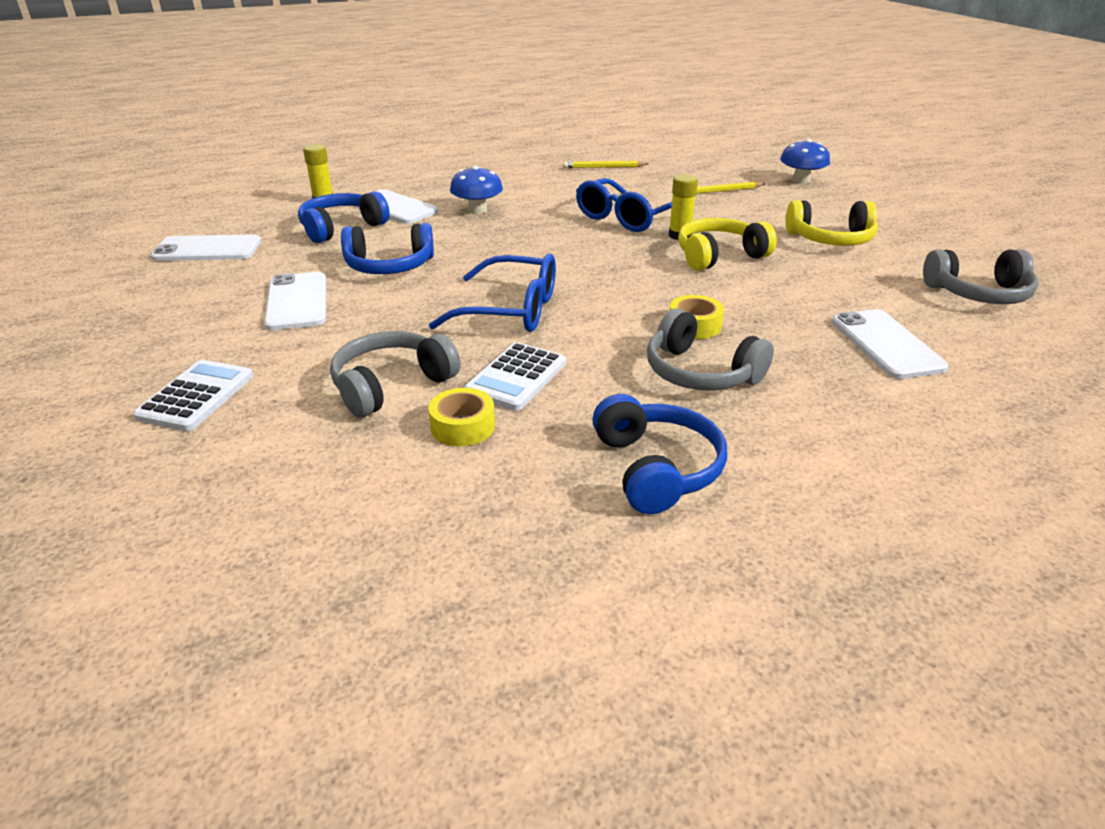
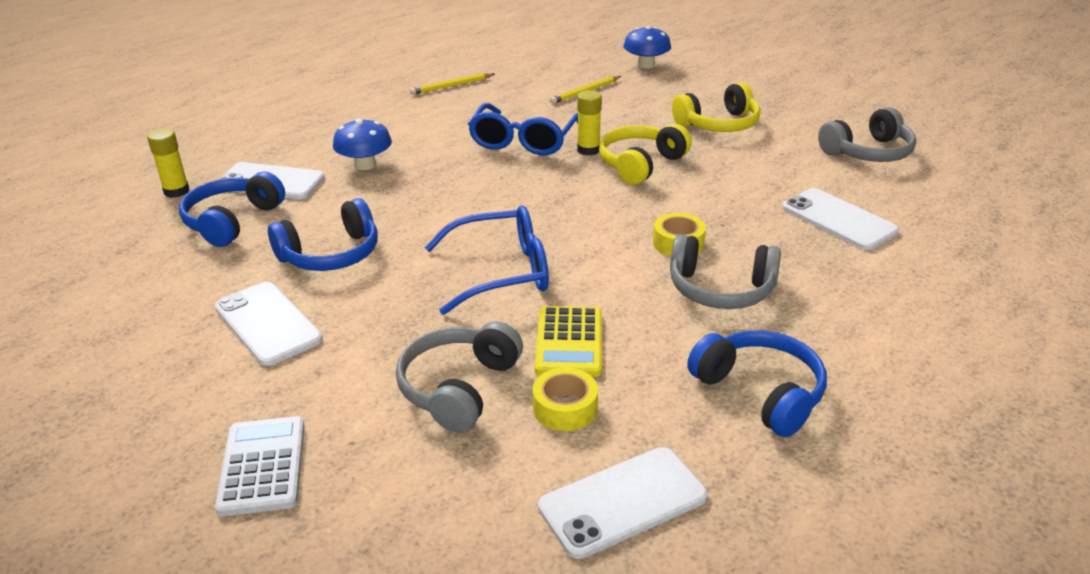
camera: 25 degrees left, 0 degrees up
(207, 249) = (92, 287): white phone -> white phone (622, 501)
(516, 377) = (569, 342): white calculator -> yellow calculator

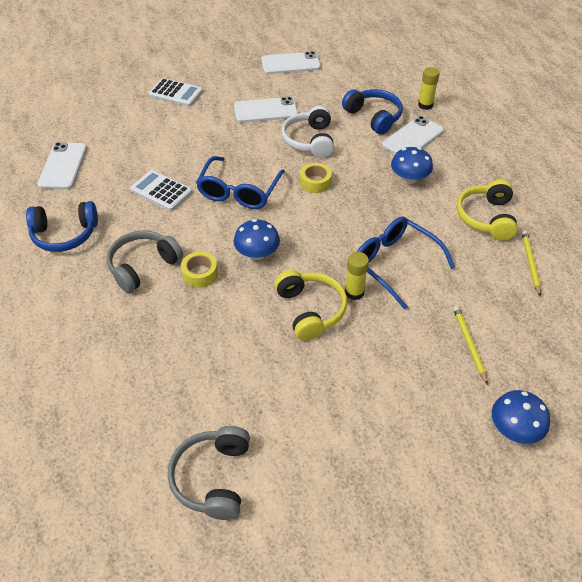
camera: 120 degrees right, 15 degrees up
(331, 254) = (309, 141): blue headphones -> white headphones
(459, 388) = (167, 148): grey headphones -> none
(565, 408) = (123, 172): yellow tape -> yellow tape (315, 182)
(569, 342) = (161, 191): yellow calculator -> white calculator
(600, 218) = (257, 253): none -> blue mushroom
(718, 124) = (341, 402): yellow headphones -> yellow headphones (486, 217)
(838, 219) = (149, 374): white phone -> white phone (290, 64)

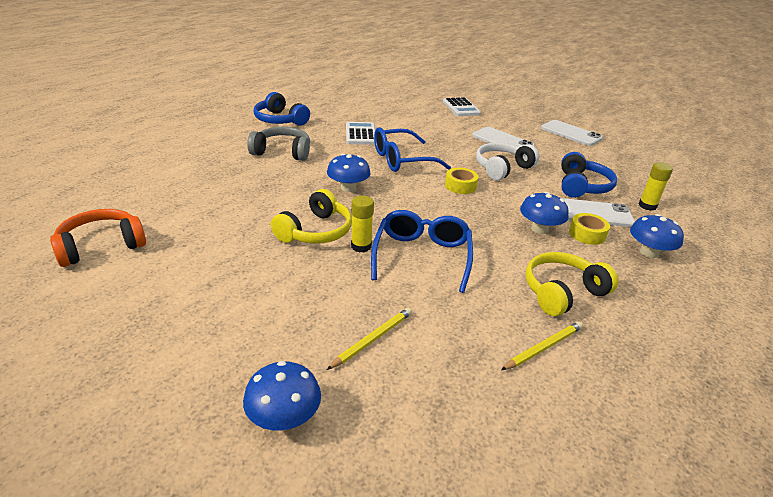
camera: 50 degrees right, 15 degrees down
(63, 166) = (338, 100): white phone -> none
(200, 274) = (299, 173): yellow tape -> yellow tape (587, 234)
(213, 478) = (101, 246): grey headphones -> orange headphones
(476, 146) = (649, 252): none -> blue mushroom

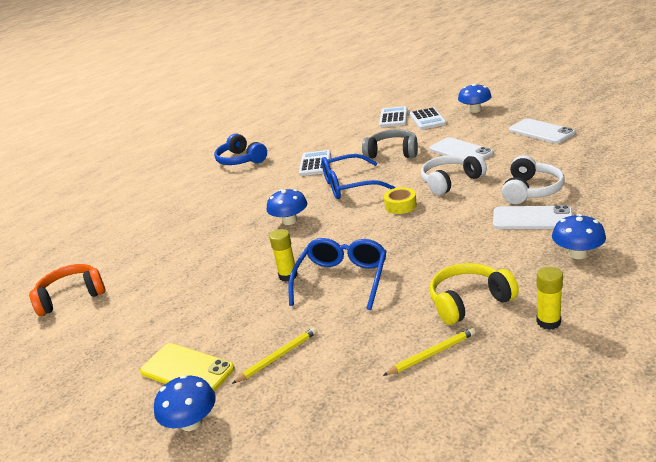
camera: 15 degrees right, 5 degrees down
(265, 349) = (187, 370): none -> yellow phone
(282, 152) = (236, 192): grey headphones -> grey headphones (392, 153)
(316, 231) = (250, 266): yellow headphones -> none
(427, 101) = (393, 118): none -> white calculator
(539, 229) = (468, 241): blue mushroom -> blue mushroom (475, 110)
(582, 186) = (531, 190): blue headphones -> white headphones
(587, 234) = (517, 241): yellow tape -> none
(647, 206) = (597, 204): yellow glue stick -> yellow glue stick (548, 322)

